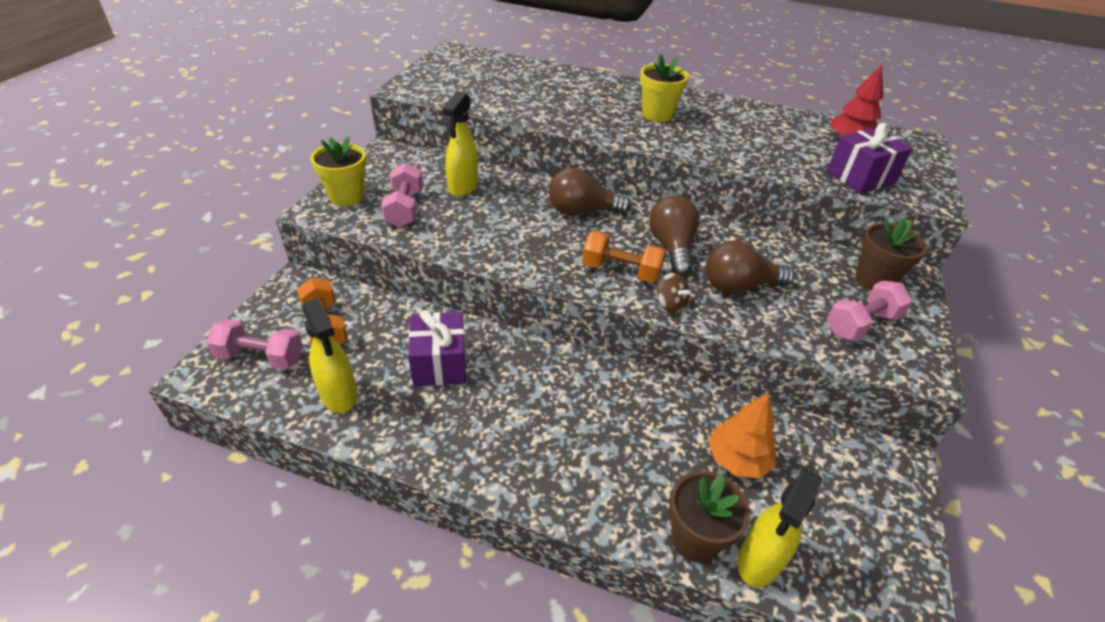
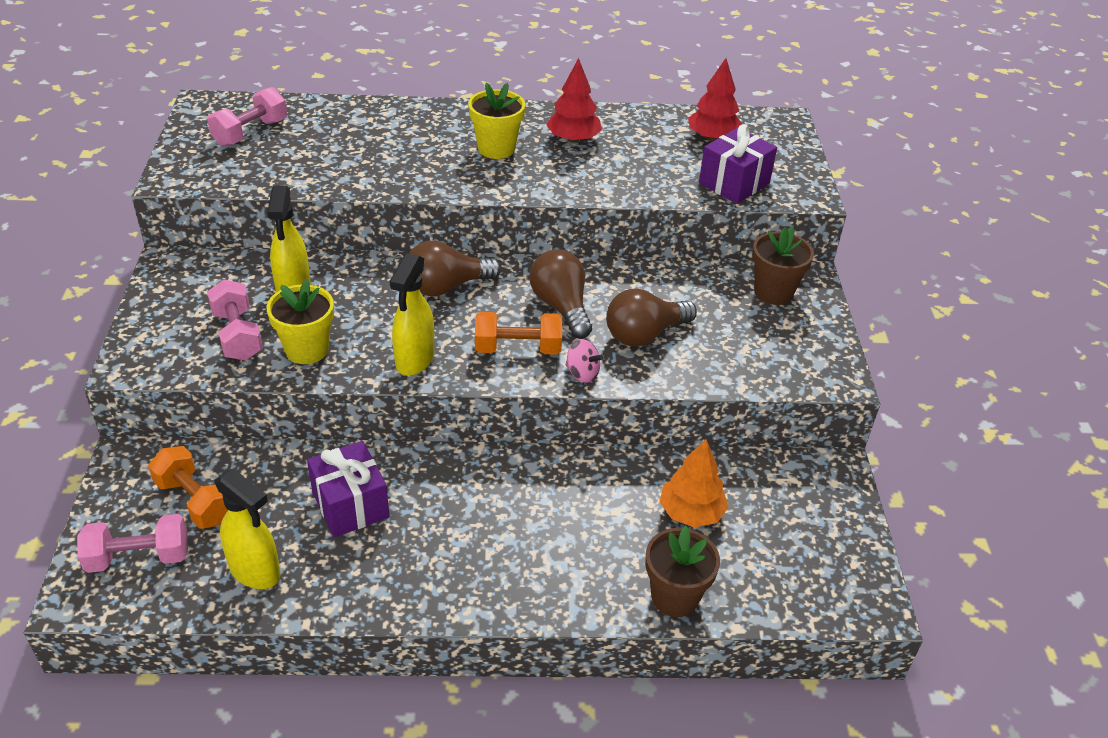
camera: 20 degrees left, 0 degrees up
(346, 197) = (156, 337): yellow flower pot -> yellow flower pot (307, 349)
(670, 305) = (582, 373): brown spinning top -> pink spinning top
(724, 120) = (573, 139): none -> red tree
(759, 561) = (736, 597): yellow spray bottle -> yellow spray bottle (414, 360)
(861, 324) = (772, 344): pink dumbbell -> pink dumbbell (250, 133)

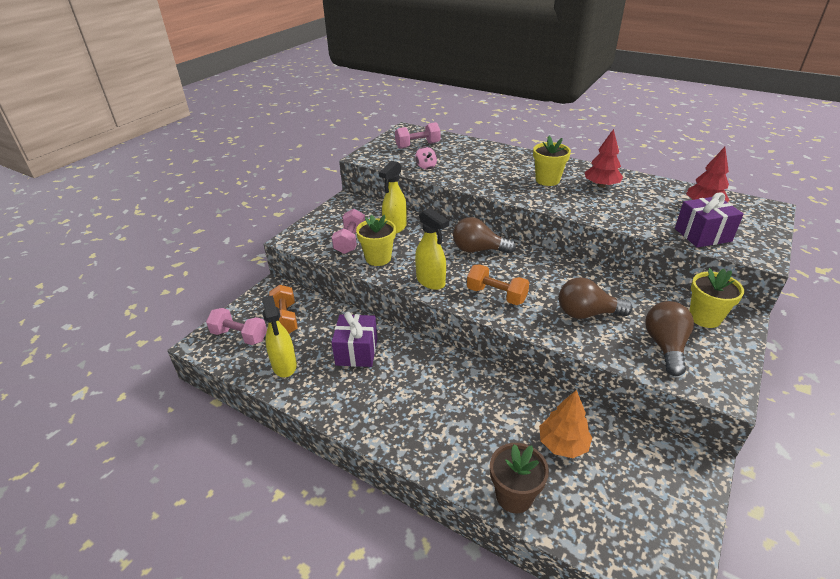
camera: 35 degrees right, 5 degrees down
(414, 360) = (431, 281): yellow spray bottle -> yellow spray bottle turned 90 degrees counterclockwise
(561, 307) = (541, 281): brown light bulb -> brown light bulb (665, 346)
(582, 373) = (527, 322): pink spinning top -> pink spinning top (426, 166)
(773, 292) = (704, 317): brown flower pot -> yellow flower pot

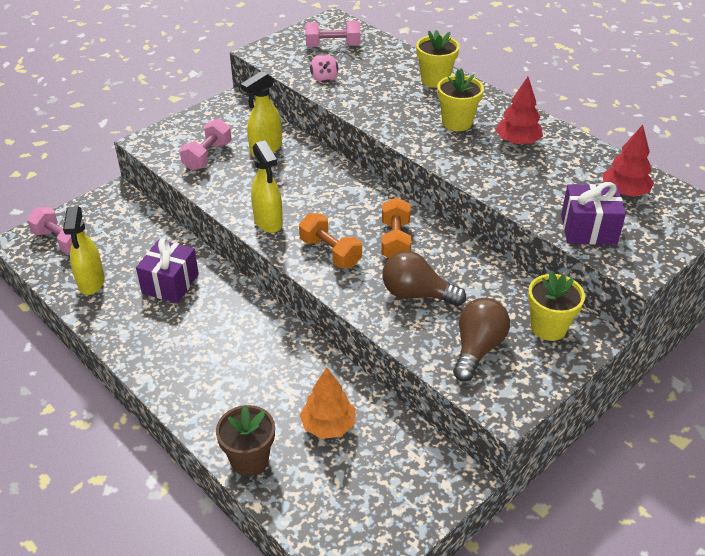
camera: 15 degrees right, 5 degrees up
(285, 319) = (114, 232): orange dumbbell -> orange dumbbell (395, 241)
(378, 258) = (227, 183): yellow flower pot -> yellow flower pot (435, 80)
(478, 250) = (344, 195): brown light bulb -> none

